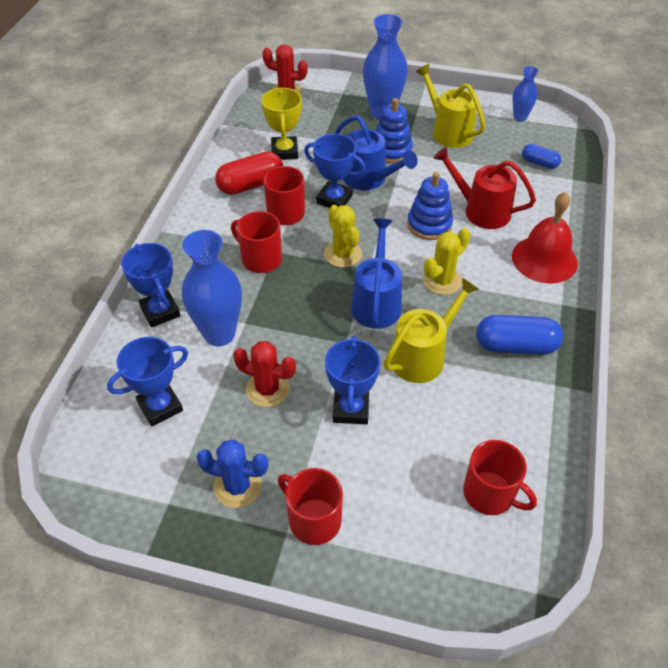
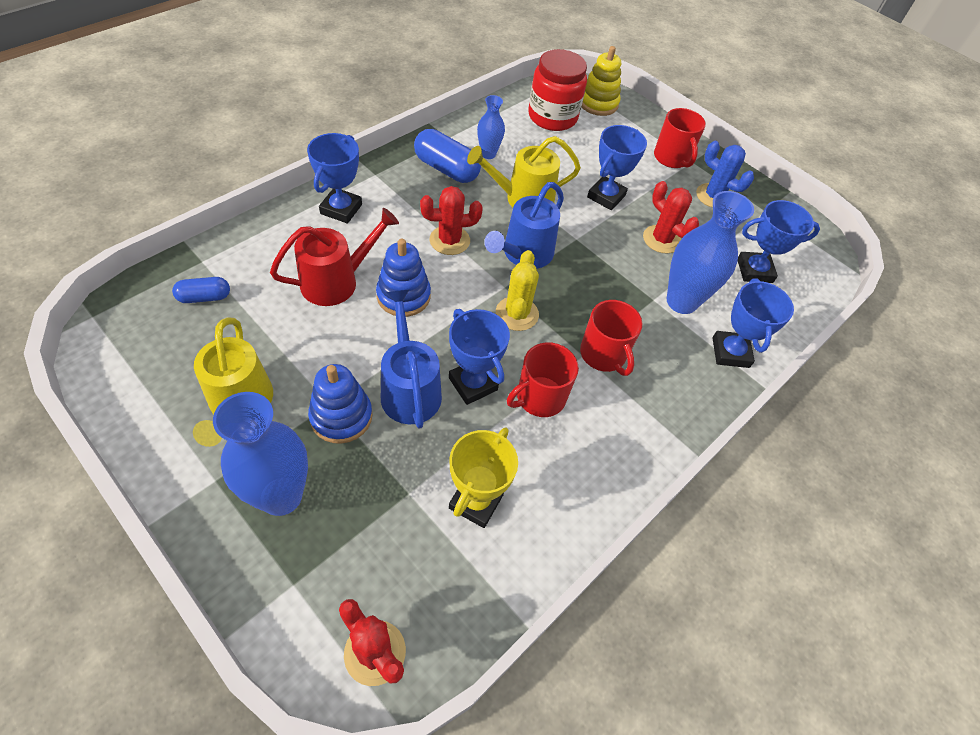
camera: 155 degrees left, 5 degrees up
(250, 185) = (557, 466): red capsule -> none
(442, 281) = (449, 240): yellow cactus -> red cactus
(460, 564) = (598, 103): none -> yellow stacking toy
(481, 211) = (336, 281): red watering can -> red watering can turned 90 degrees counterclockwise
(490, 494) = (552, 117): red mug -> red jar
(520, 117) = (128, 371): blue vase -> blue vase (488, 154)
(539, 163) = (204, 297): blue capsule -> blue capsule turned 75 degrees counterclockwise
(544, 259) = (341, 209): red bell -> blue trophy

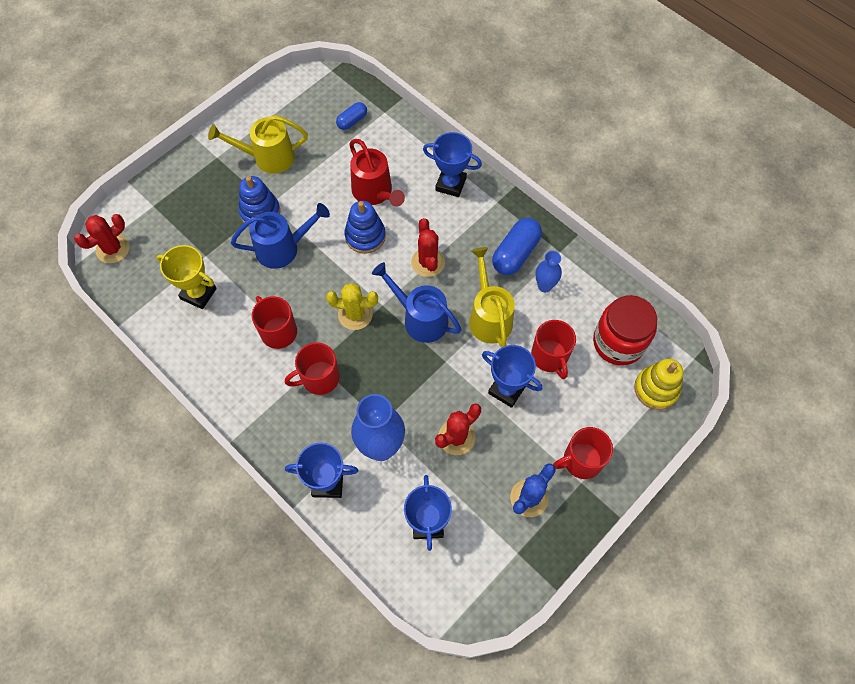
camera: 95 degrees right, 10 degrees up
(204, 297) = (352, 121): blue capsule -> blue capsule turned 60 degrees clockwise
(281, 496) = (205, 190): blue vase -> none
(473, 384) = (288, 287): blue trophy -> none
(568, 162) = (550, 356): none -> red mug

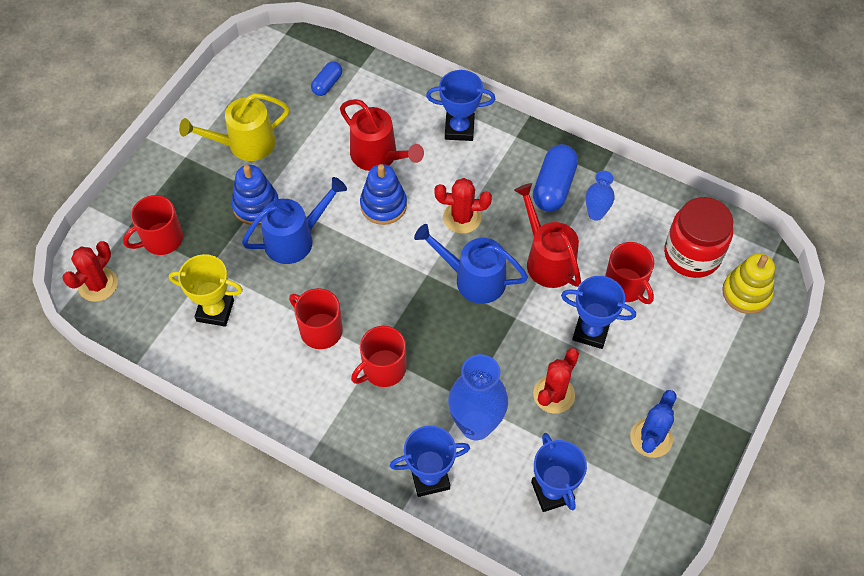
camera: 15 degrees left, 5 degrees down
(355, 314) = (400, 291): yellow cactus -> none
(428, 262) = (462, 217): red cactus -> red cactus turned 60 degrees counterclockwise
(489, 317) = (547, 260): yellow watering can -> red watering can
(581, 460) = (693, 385): red mug -> red mug (161, 239)

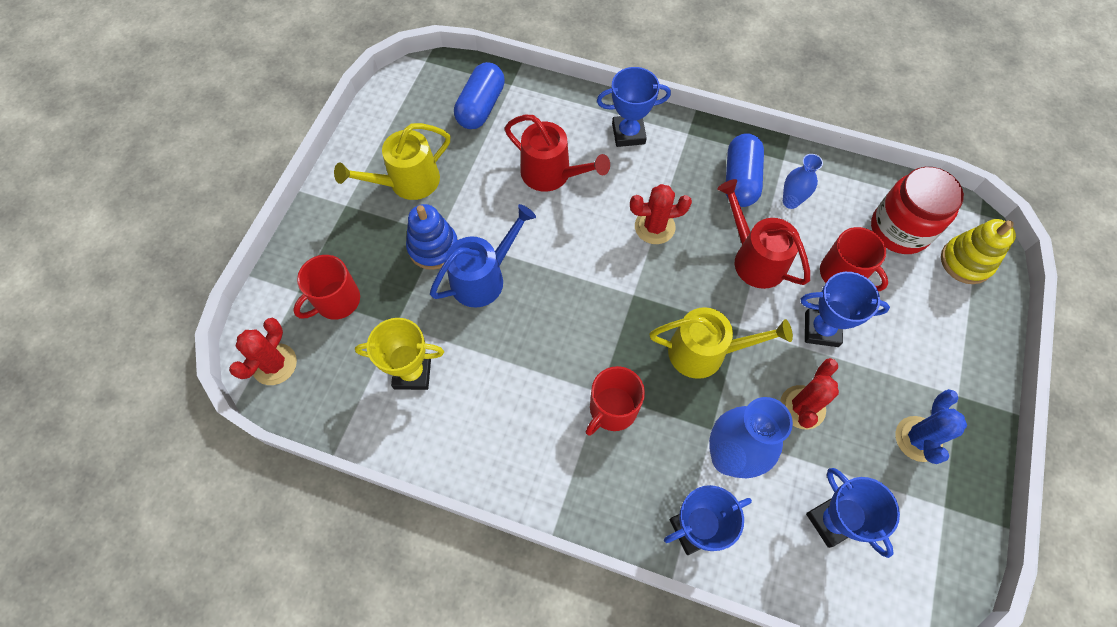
camera: 10 degrees left, 5 degrees up
(320, 330) = (533, 376): red mug -> none
(327, 84) = (481, 107): blue capsule -> blue capsule, size x1.72
(383, 205) = (569, 226): blue stacking toy -> none
(473, 279) = (683, 292): blue watering can -> none
(479, 334) = (705, 352): none -> yellow watering can

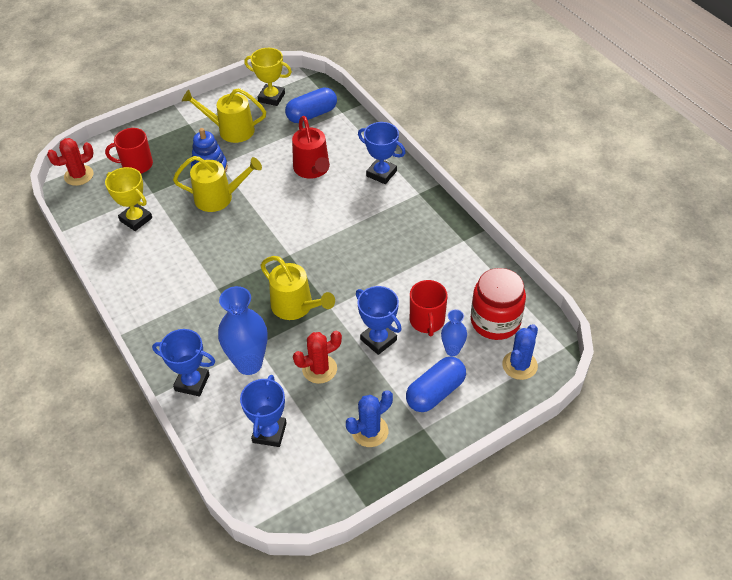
camera: 40 degrees right, 15 degrees down
(412, 112) = (271, 97): none -> yellow trophy
(483, 277) = (219, 198): blue watering can -> yellow watering can
(612, 409) = (214, 300): red mug -> none
(654, 227) = (341, 229): red cactus -> none
(740, 180) = (422, 235): blue capsule -> blue capsule (435, 392)
(754, 258) = (381, 280): red watering can -> none
(790, 201) = (440, 264): blue vase -> blue vase (452, 350)
(966, 261) = (519, 365): yellow stacking toy -> blue cactus

